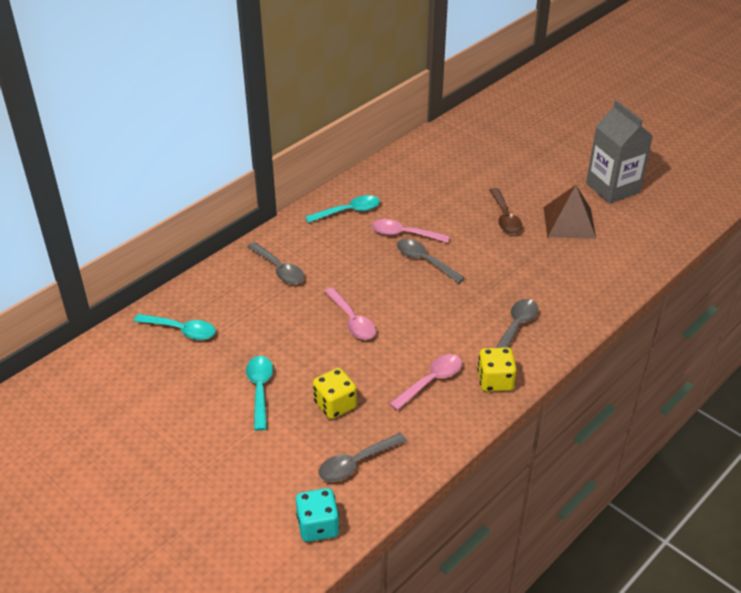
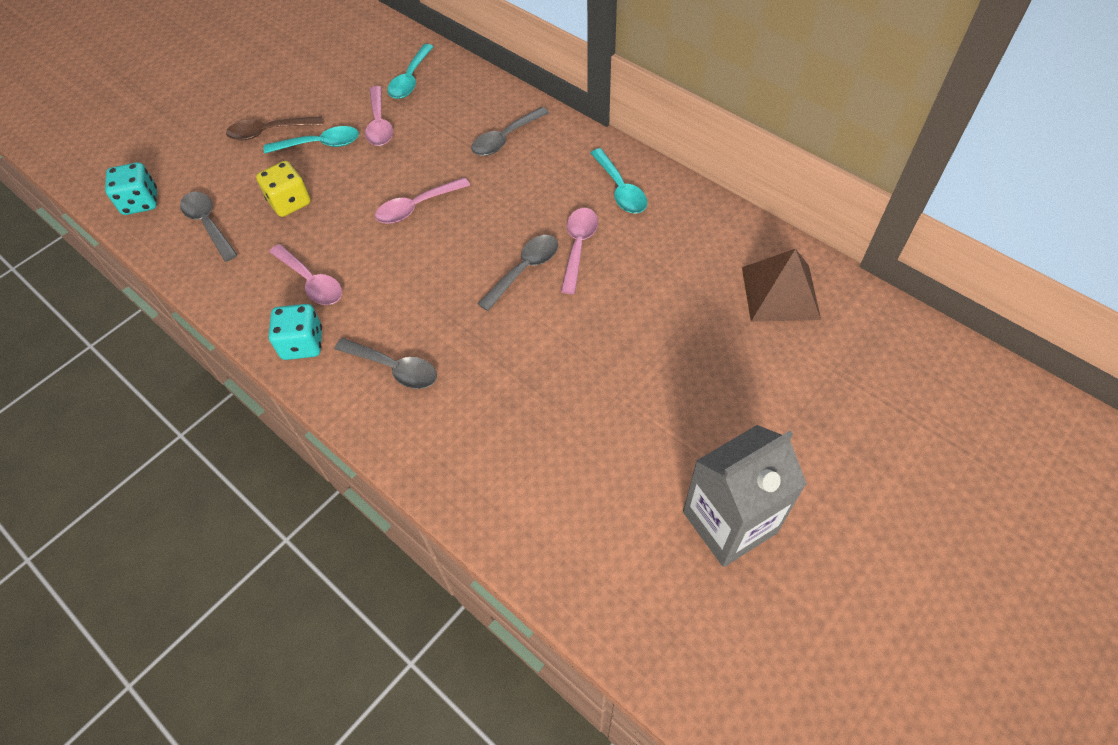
camera: 90 degrees right, 15 degrees up
(241, 349) = (379, 124): none -> pink spoon
(495, 381) = (302, 344): yellow dice -> turquoise dice
(505, 217) = (627, 361): brown spoon -> brown spoon (269, 132)
(569, 222) = (624, 447): brown pyramid -> brown pyramid (780, 292)

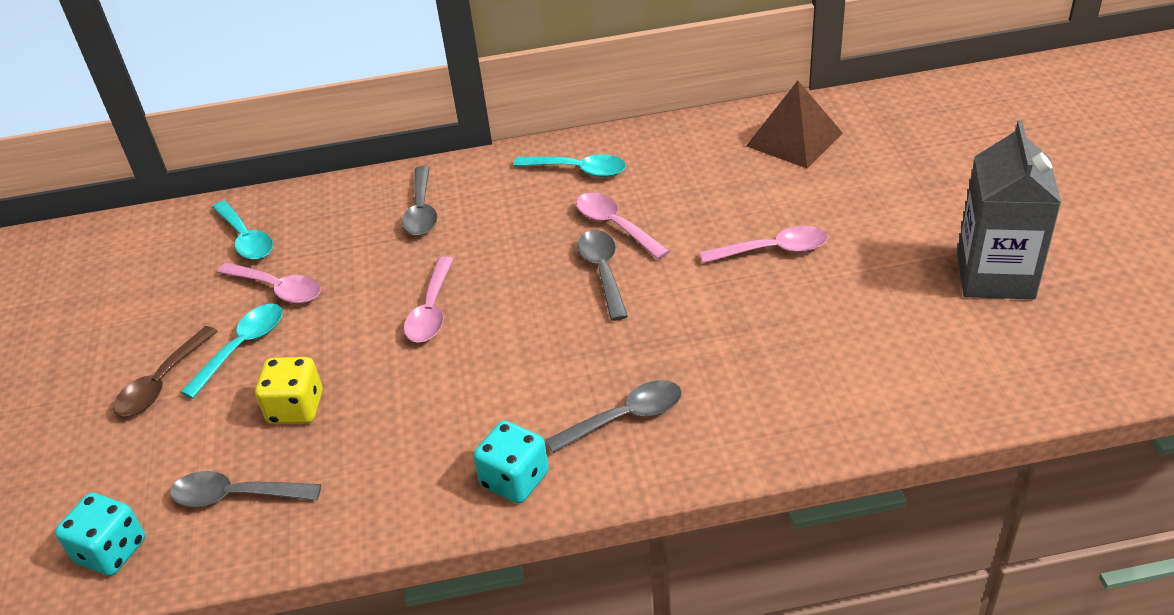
camera: 50 degrees left, 15 degrees down
(311, 282) = (435, 437): pink spoon -> pink spoon (772, 250)

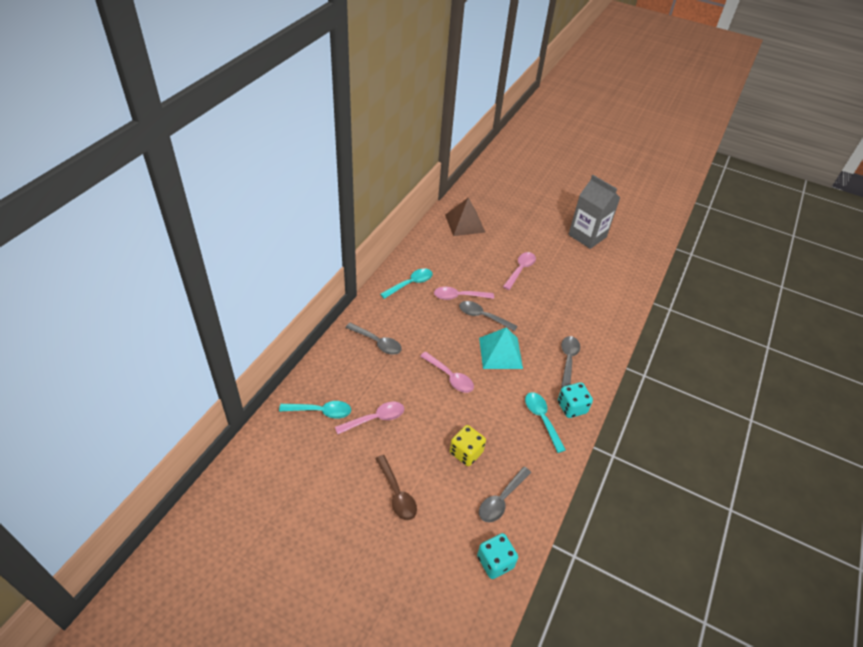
camera: 60 degrees left, 5 degrees up
(242, 347) = (404, 452): turquoise spoon -> turquoise spoon (542, 419)
(545, 333) = (500, 353): none -> turquoise pyramid

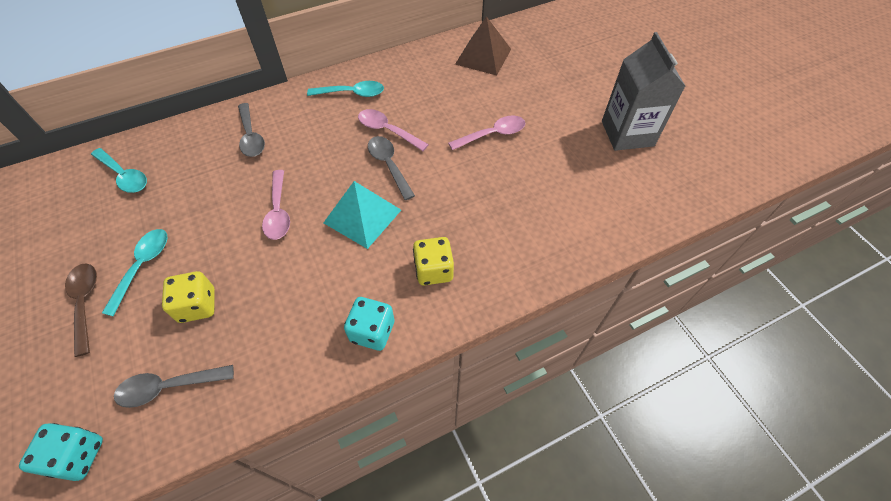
camera: 40 degrees right, 10 degrees up
(375, 419) = (159, 212): pink spoon -> none
(397, 493) = (85, 303): brown spoon -> brown spoon turned 150 degrees clockwise
(542, 419) = (321, 322): turquoise spoon -> turquoise spoon (142, 267)
(568, 360) = (433, 270): grey spoon -> yellow dice

